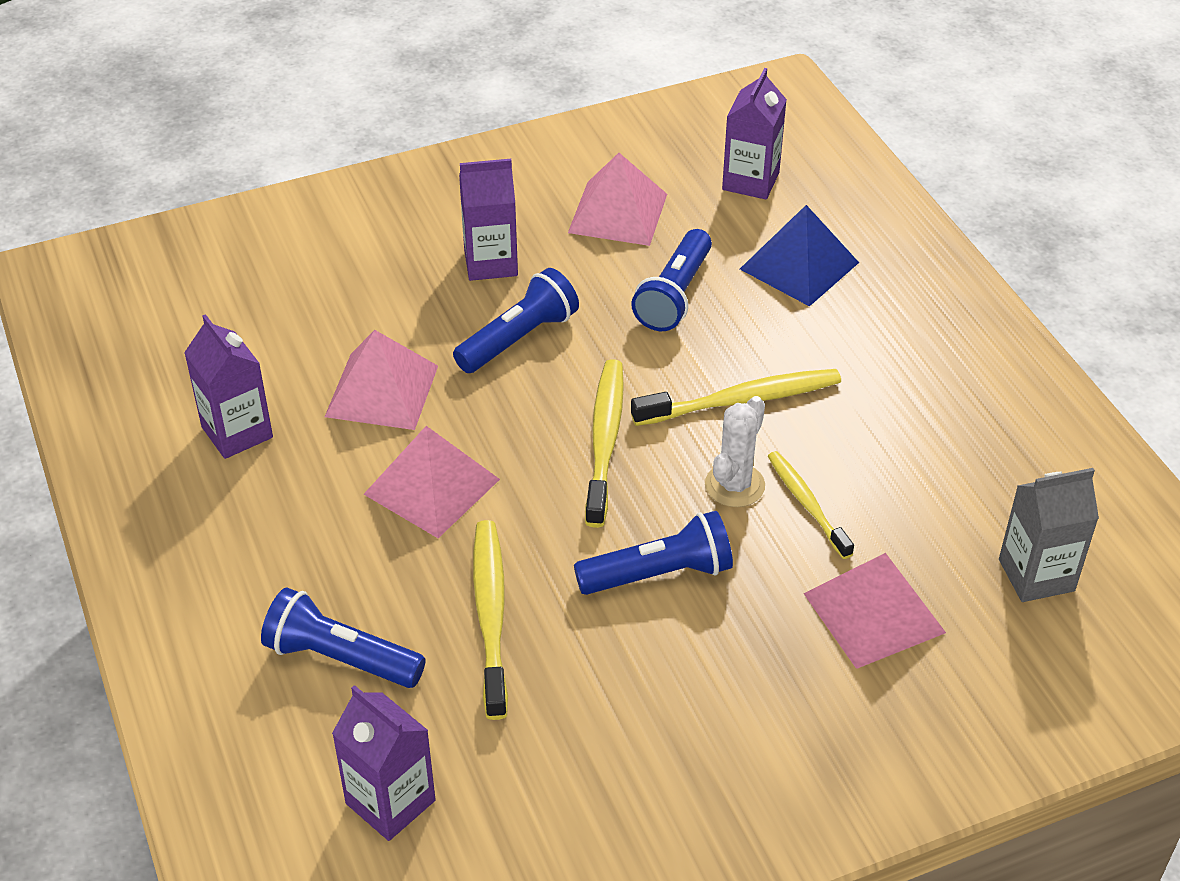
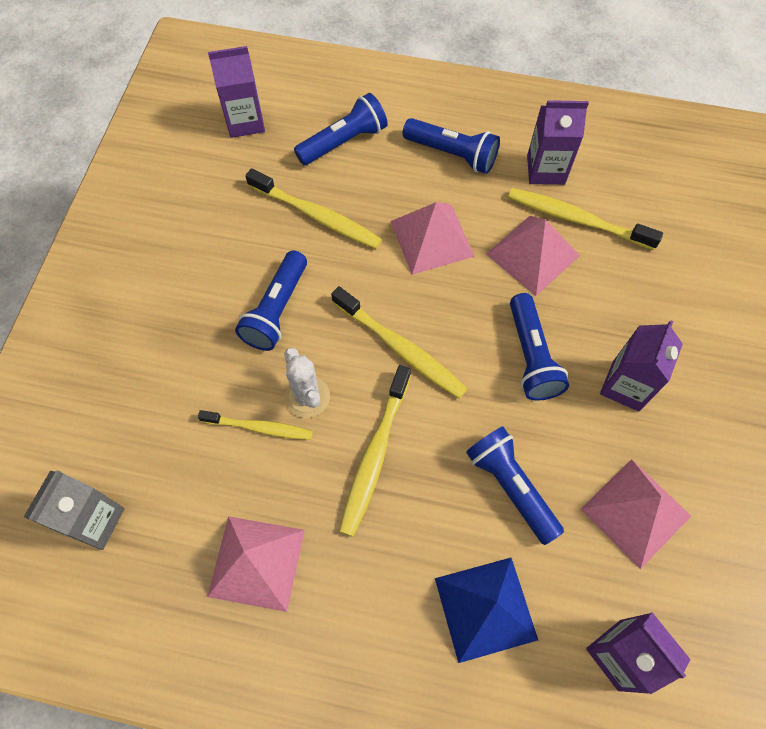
camera: 125 degrees right, 20 degrees up
(277, 531) = (452, 154): none -> blue flashlight
(298, 375) = (577, 219): none -> yellow toothbrush
(874, 612) = (155, 402): pink pyramid -> pink pyramid (257, 563)

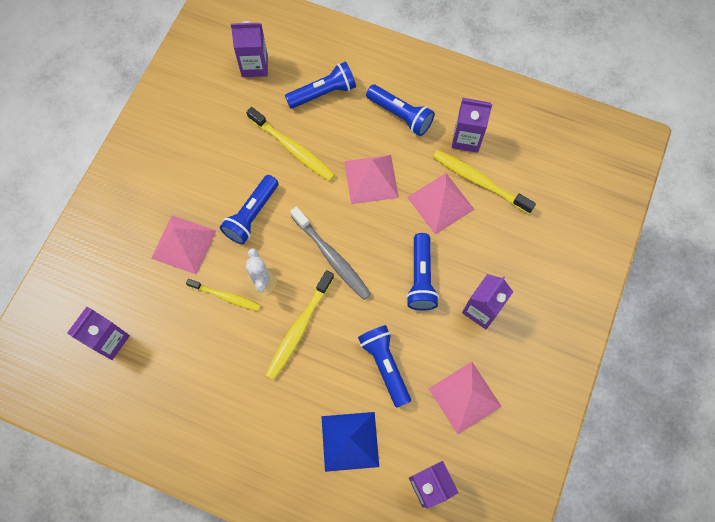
camera: 10 degrees right, 5 degrees up
(94, 521) = (109, 340): grey carton -> purple carton
(257, 563) = (209, 386): pink pyramid -> pink pyramid (184, 244)
(400, 348) = (332, 257): yellow toothbrush -> grey toothbrush

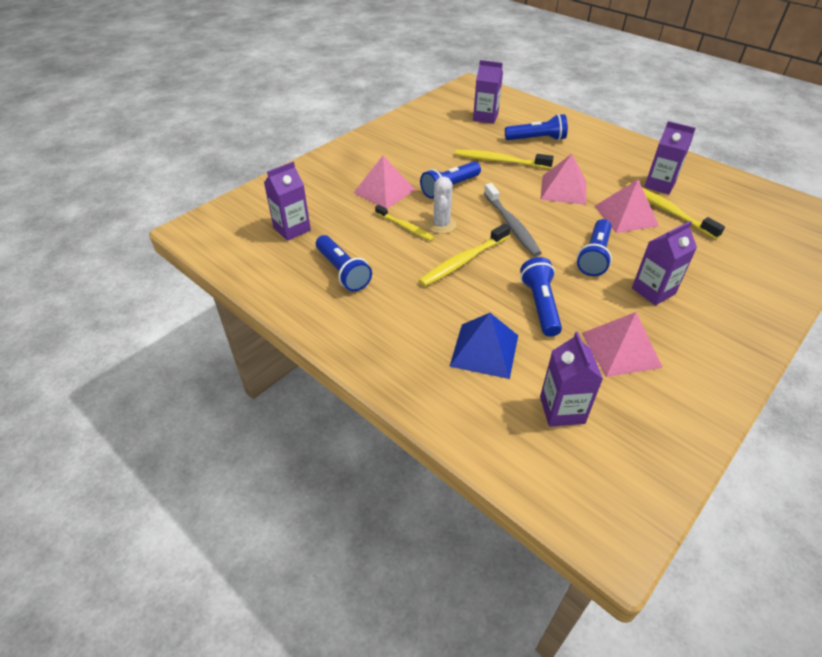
camera: 20 degrees right, 25 degrees down
(292, 148) = (500, 161): yellow toothbrush -> yellow toothbrush turned 135 degrees clockwise
(400, 115) = (601, 162): blue flashlight -> blue flashlight (342, 272)

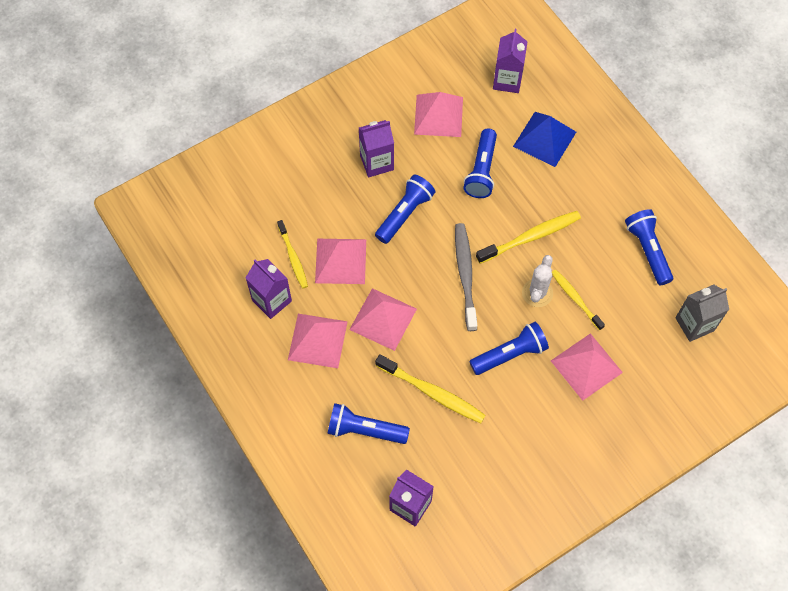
camera: 165 degrees left, 20 degrees up
(292, 229) = (694, 324): purple carton -> grey carton
(605, 171) = (317, 340): none -> pink pyramid
(667, 211) = (293, 257): yellow toothbrush -> yellow toothbrush, size x0.65

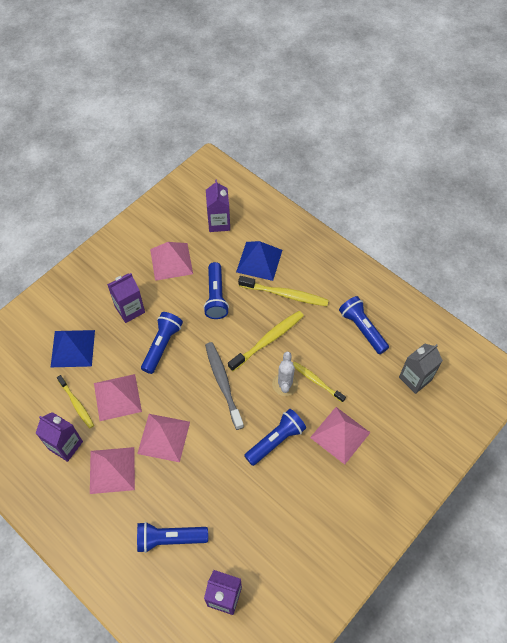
camera: 15 degrees left, 5 degrees down
(301, 192) = (72, 348): none -> blue pyramid
(432, 392) = (219, 490): yellow toothbrush -> yellow toothbrush (285, 294)

